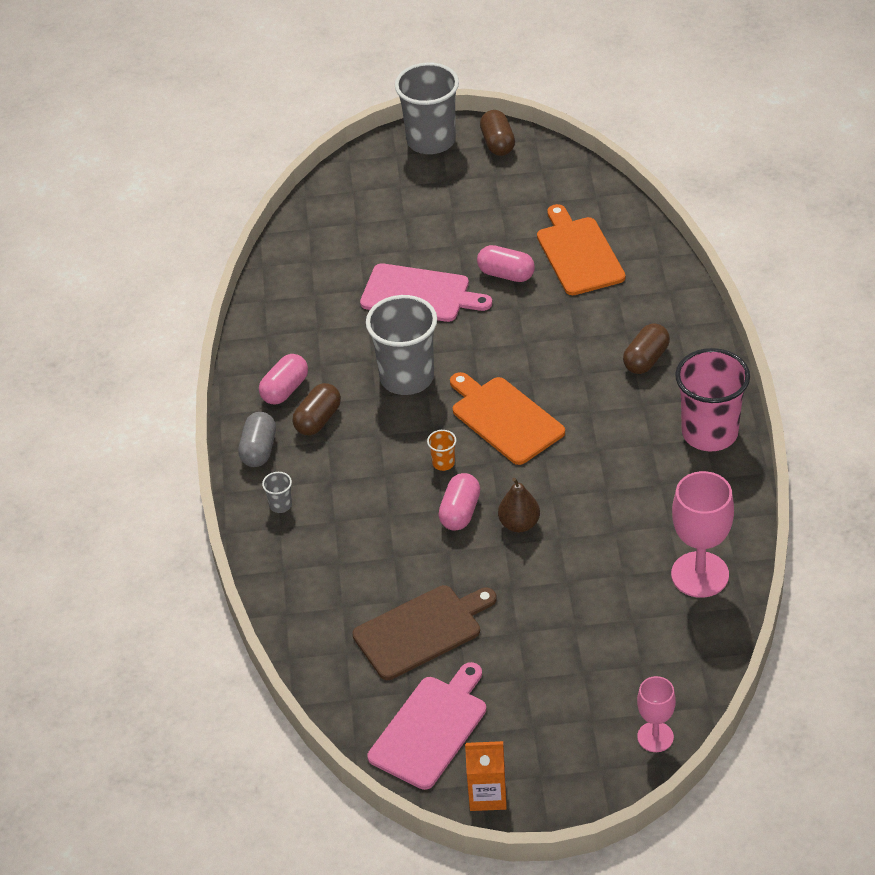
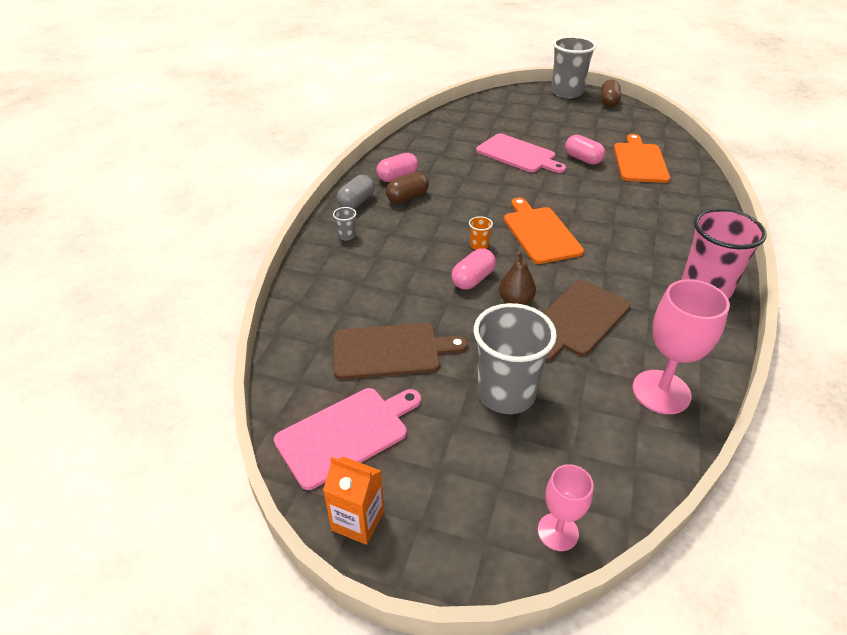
camera: 20 degrees right, 5 degrees down
(407, 377) = (483, 192): grey cup -> grey cup (506, 393)
(593, 522) = (578, 319): none -> brown cutting board
(646, 359) = (667, 228): brown capsule -> none

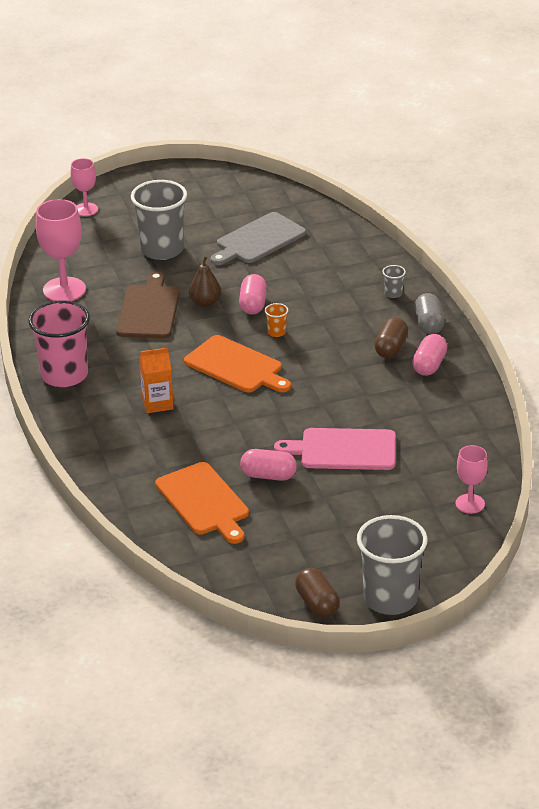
camera: 145 degrees right, 5 degrees down
(346, 434) = (234, 197): pink cutting board -> none
(358, 521) = (188, 175): orange carton -> orange carton (157, 403)
(391, 351) = (258, 240): brown cutting board -> grey cutting board
(476, 109) = (470, 504): none -> pink goblet

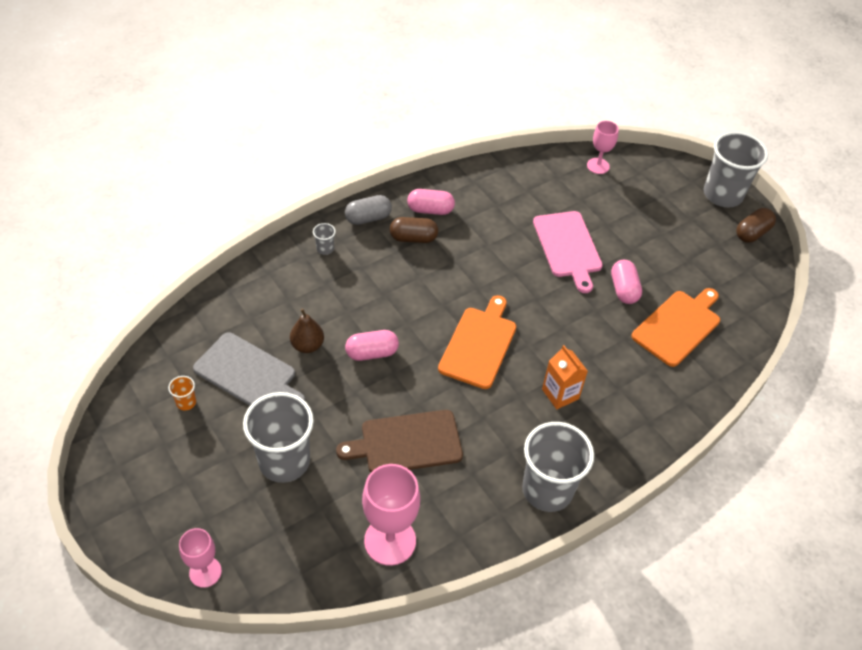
camera: 110 degrees left, 15 degrees up
(64, 375) = (547, 490): pink cup -> grey cup
(205, 303) = (379, 394): brown pear -> brown pear (307, 345)
(276, 332) = (414, 324): orange cup -> orange cup (186, 402)

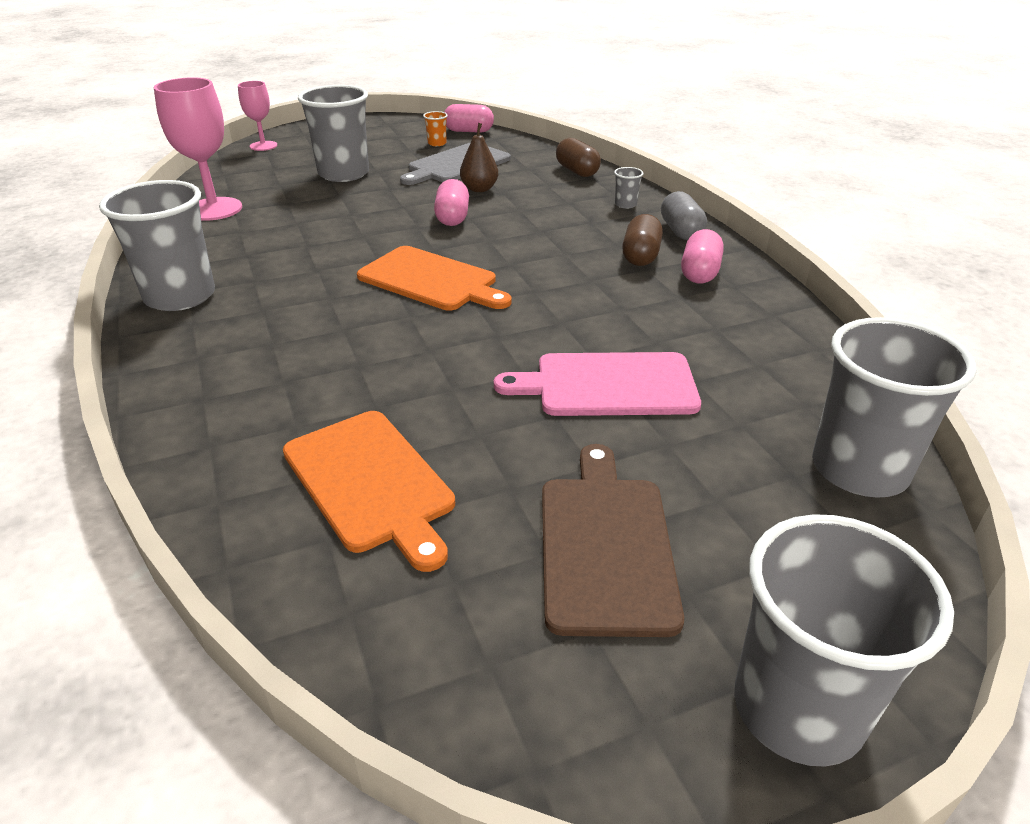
camera: 105 degrees right, 15 degrees down
(406, 442) = (318, 225): brown cutting board -> brown cutting board (606, 545)
(560, 394) = (311, 328): orange carton -> none
(598, 166) = (859, 469): pink goblet -> grey cup
(623, 289) = (488, 431): pink capsule -> pink capsule (468, 131)
(752, 233) = (628, 734): brown capsule -> brown capsule (577, 171)

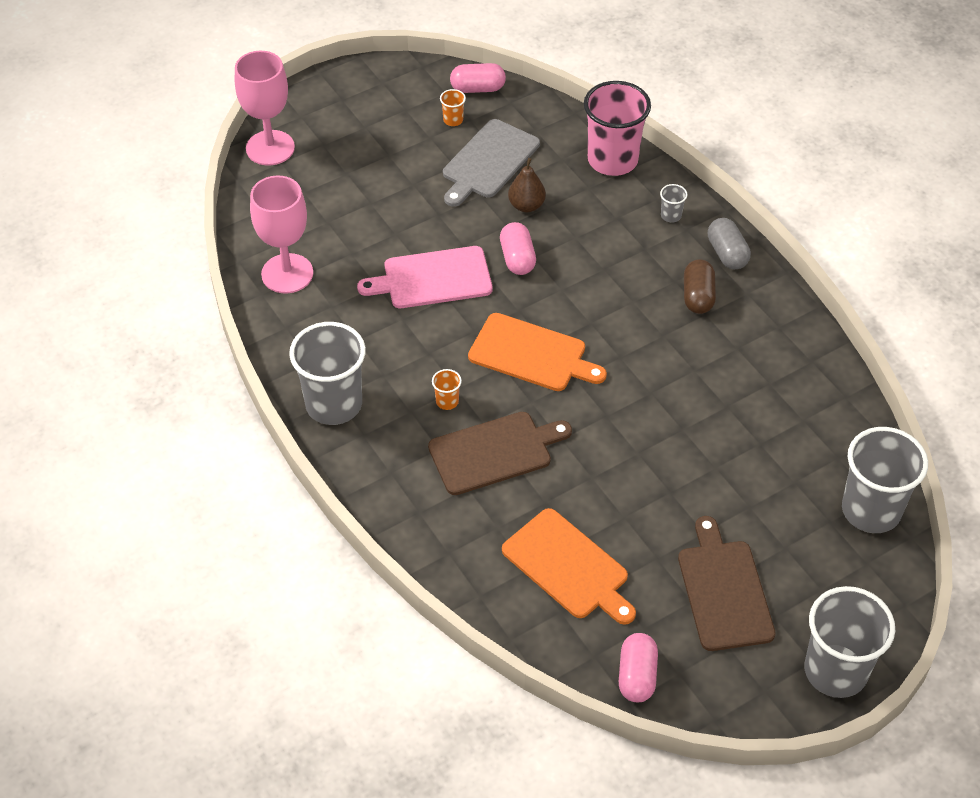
camera: 10 degrees left, 15 degrees up
(263, 146) = (270, 148): pink goblet -> pink goblet, size x1.68
(310, 306) = (447, 401): none -> orange cup
(339, 353) = (495, 452): none -> brown cutting board
(343, 174) = (382, 194): grey cup -> none
(577, 171) = (612, 160): brown capsule -> pink cup
(608, 385) = (700, 457): pink cutting board -> pink cutting board (432, 278)
(699, 273) = (750, 314): pink capsule -> pink capsule (637, 676)

